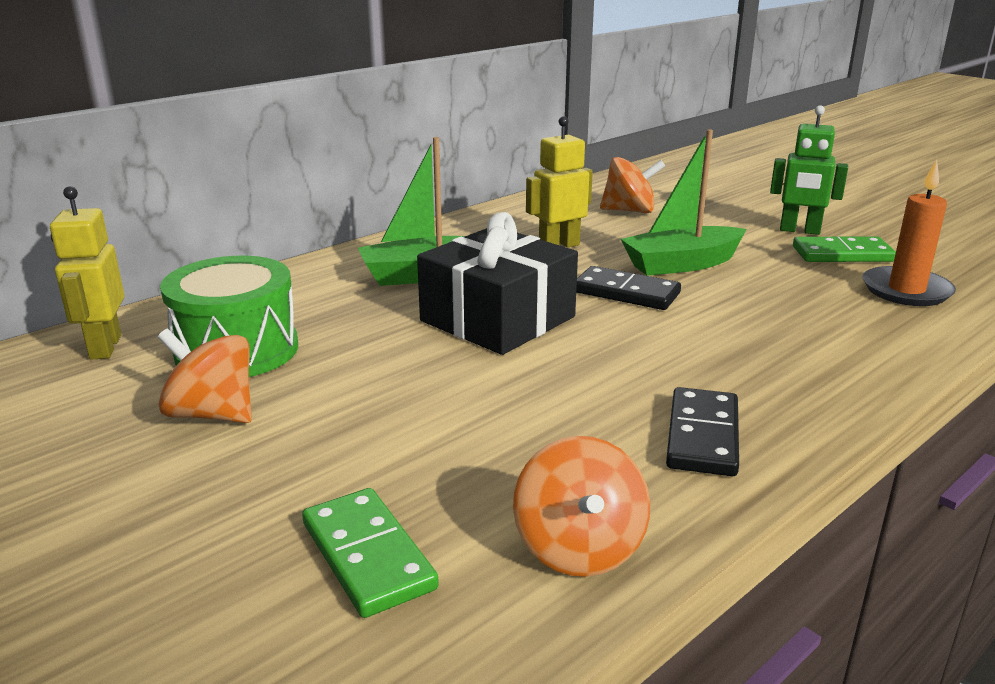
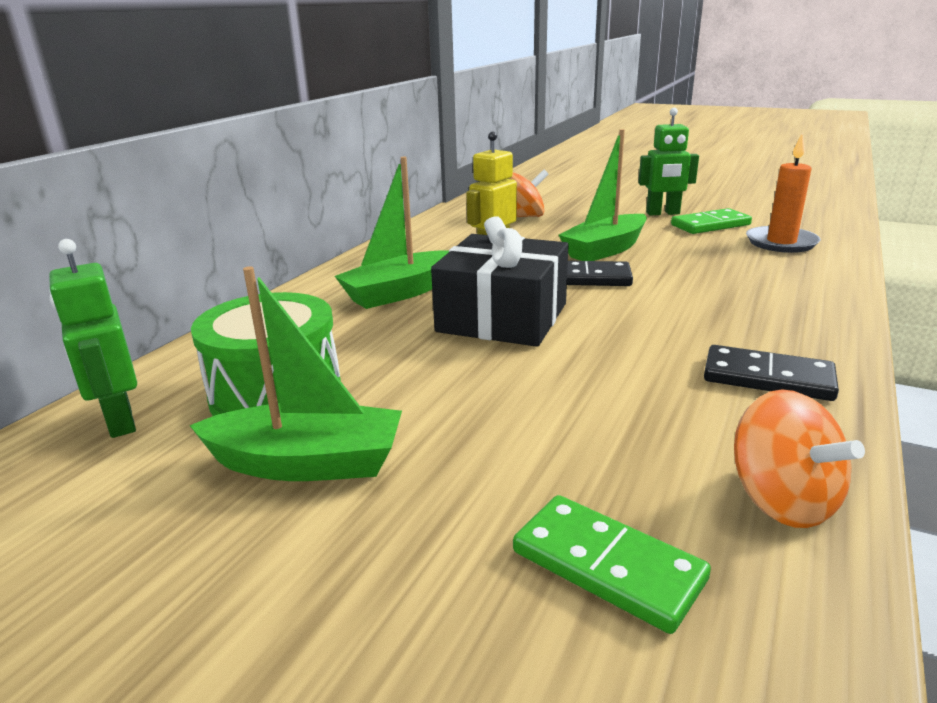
camera: 20 degrees left, 0 degrees up
(104, 347) = (120, 421): yellow robot -> green robot
(212, 414) = (307, 463): orange spinning top -> green boat
(702, 436) = (768, 378): black domino -> black domino turned 60 degrees counterclockwise

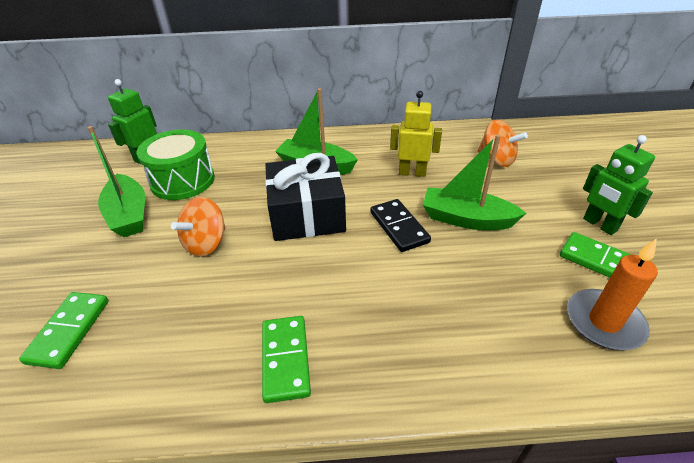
camera: 60 degrees right, 15 degrees up
(768, 378) = (285, 359): black domino -> green domino
(782, 500) = (133, 389): orange spinning top -> orange spinning top (206, 243)

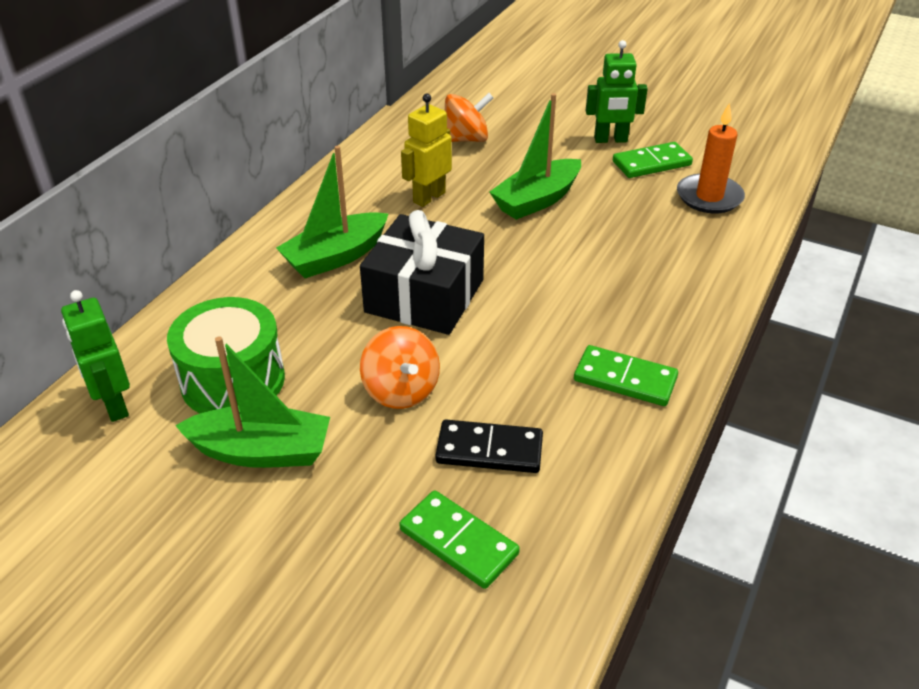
camera: 60 degrees left, 0 degrees up
(399, 227) = (509, 244): black domino -> black domino (489, 450)

